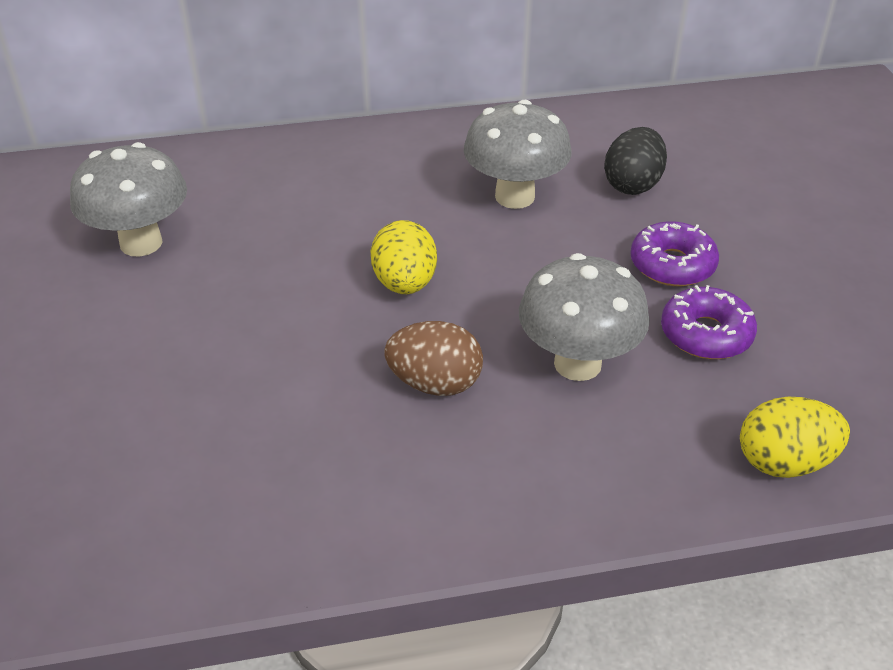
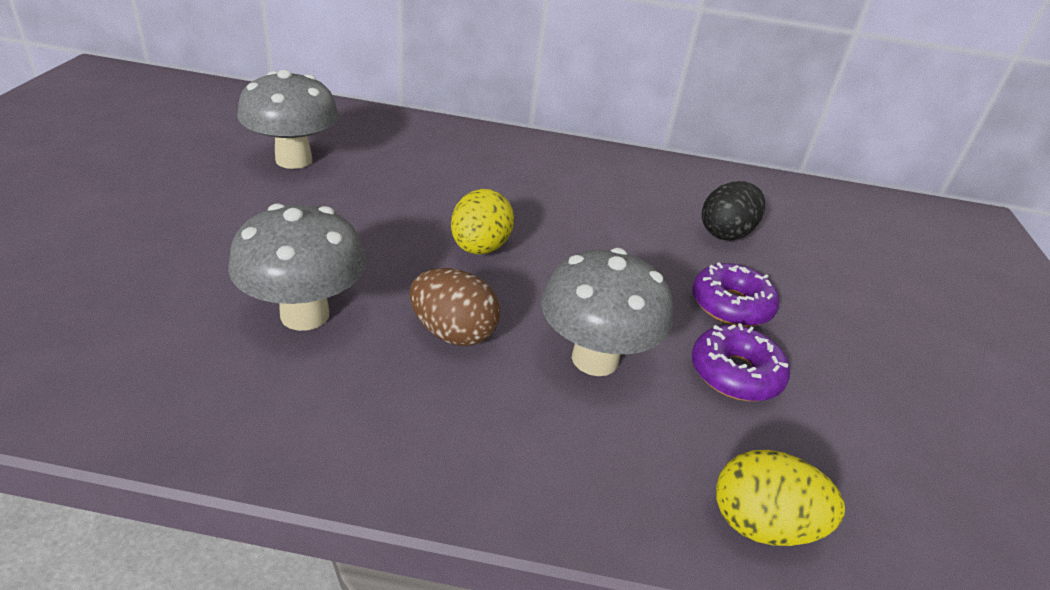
camera: 15 degrees right, 5 degrees down
(514, 196) = (615, 213): grey mushroom -> grey mushroom (305, 315)

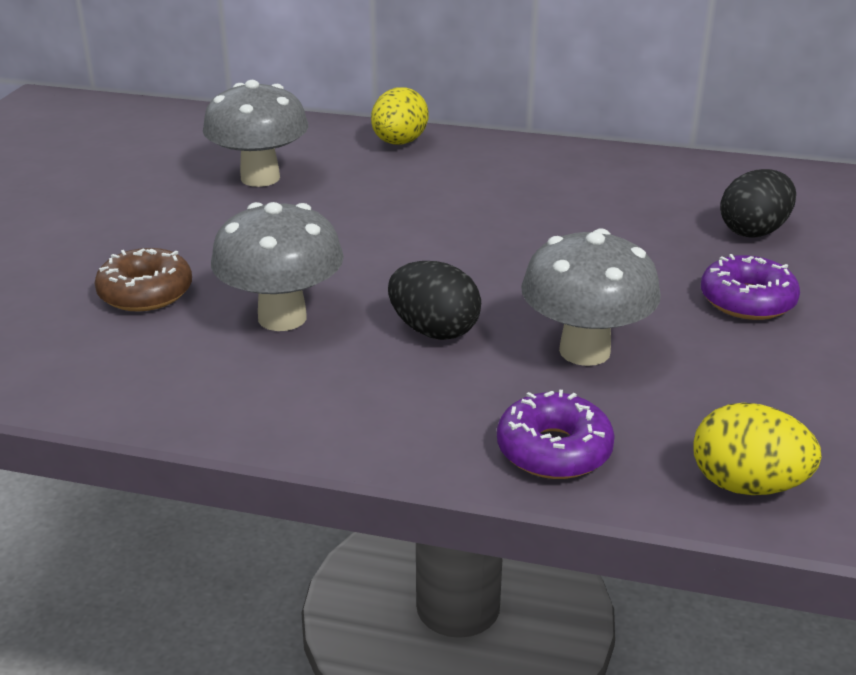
camera: 10 degrees right, 5 degrees down
(168, 282) = (146, 293): none -> brown donut
(453, 333) = (434, 331): brown egg -> black egg
(479, 248) = (464, 254): yellow egg -> yellow egg (399, 143)
(735, 373) = (741, 362): purple donut -> purple donut (554, 450)

